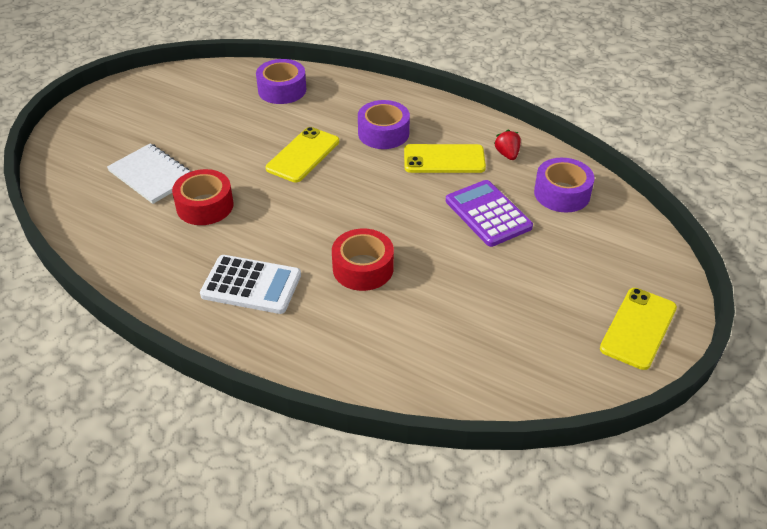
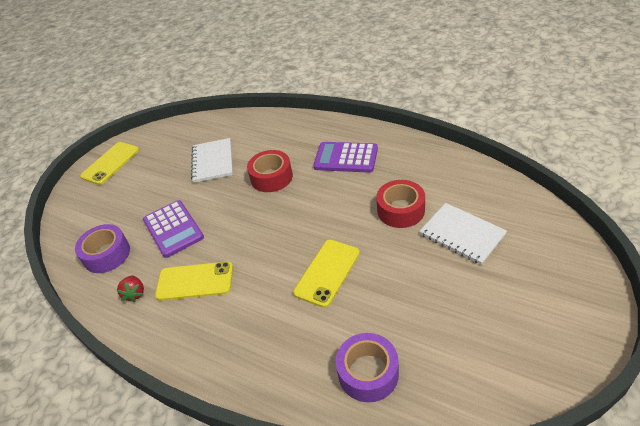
camera: 175 degrees left, 0 degrees up
(251, 285) = (346, 158): white calculator -> purple calculator
(383, 133) = (248, 310): purple tape -> none
(458, 307) = (212, 161): none -> white notebook

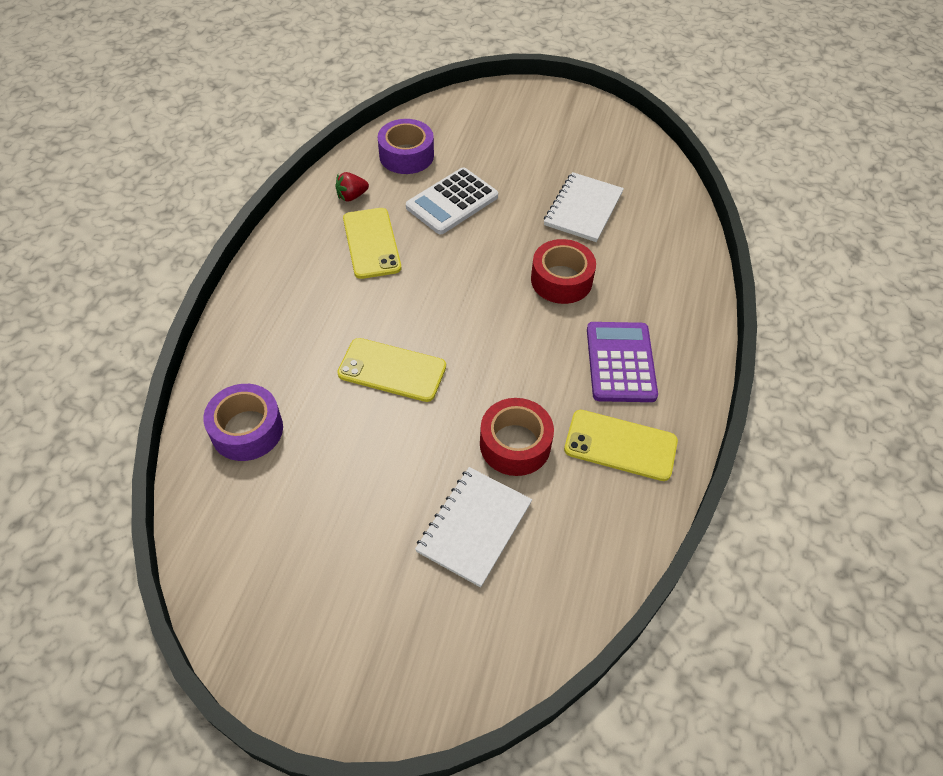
camera: 70 degrees right, 10 degrees up
(110, 163) = (560, 109): yellow phone -> yellow phone (620, 445)
(173, 229) = (452, 202): purple calculator -> white calculator
(212, 161) = (583, 209): white notebook -> white notebook turned 45 degrees counterclockwise

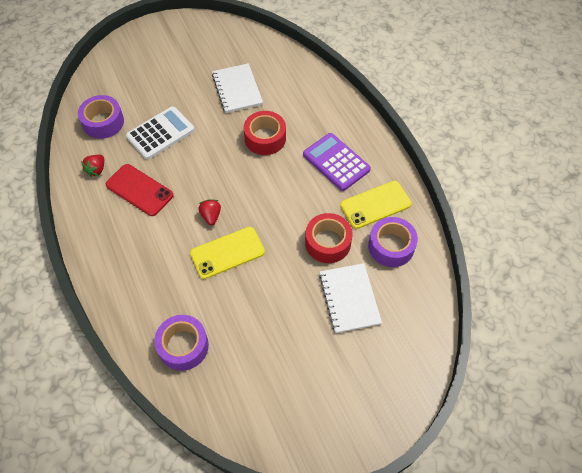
camera: 40 degrees left, 5 degrees up
(371, 243) = (139, 190): yellow phone -> red phone
(415, 320) = (211, 216): none -> red strawberry
(452, 202) = (160, 133): white calculator -> white calculator turned 135 degrees counterclockwise
(589, 508) = (391, 246): none -> purple tape

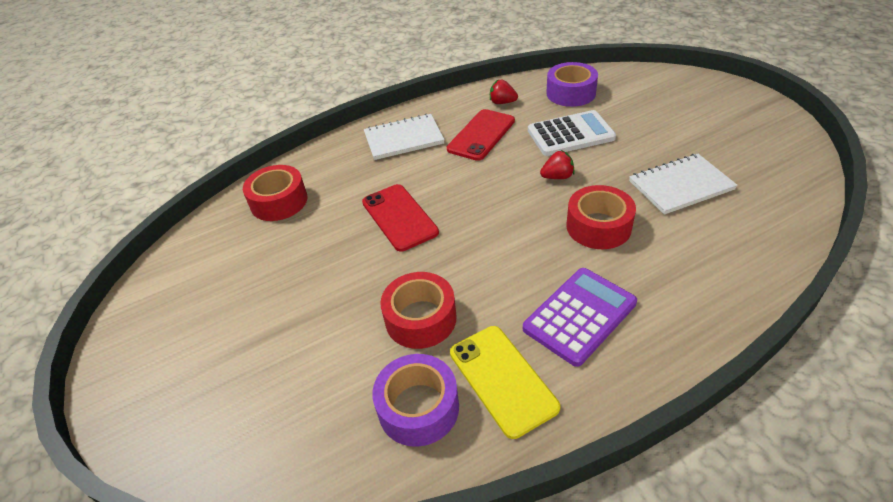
camera: 90 degrees right, 15 degrees down
(160, 133) = (570, 134): white calculator -> white calculator turned 60 degrees counterclockwise
(183, 346) = (279, 201): purple tape -> red tape
(211, 216) = (452, 195): red strawberry -> red strawberry (557, 177)
(227, 253) = (399, 217): yellow phone -> red phone
(349, 298) = (324, 354): white notebook -> white notebook (403, 138)

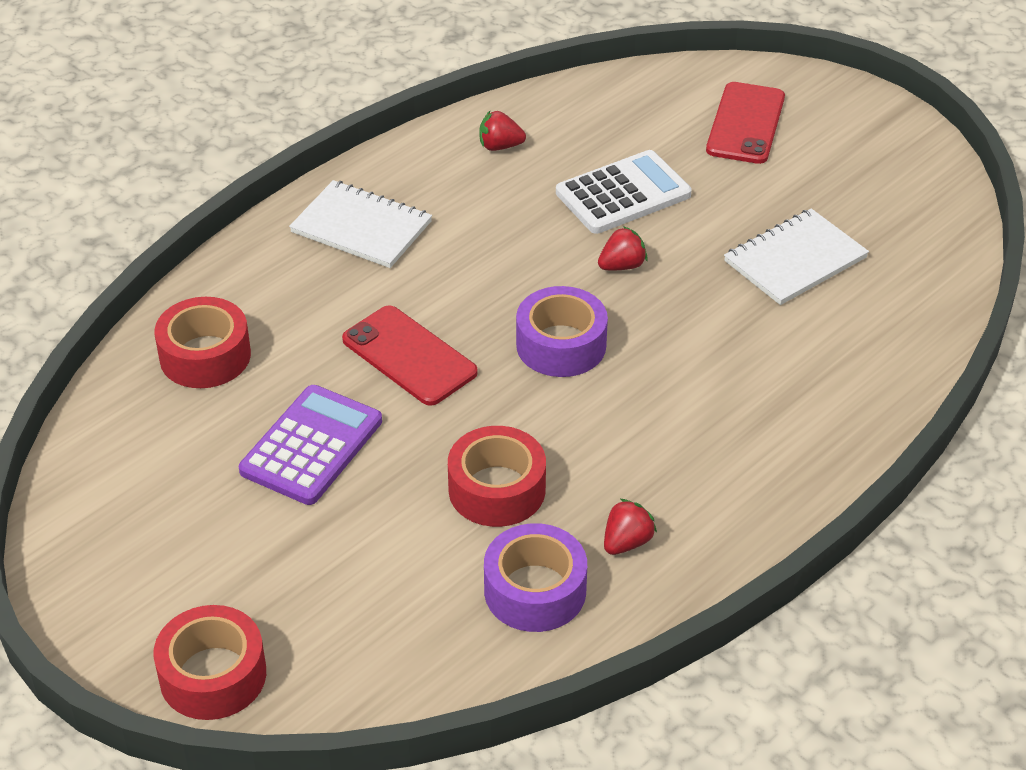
camera: 20 degrees left, 0 degrees up
(403, 138) = (361, 227): white notebook -> white notebook turned 60 degrees clockwise
(481, 135) = (485, 208): red phone -> red phone (745, 124)
(502, 379) = (626, 542): yellow phone -> red strawberry
(571, 93) = (604, 120): purple tape -> purple tape (561, 345)
(579, 316) = (700, 454): purple calculator -> purple calculator (311, 446)
(598, 226) = (697, 333): red tape -> red tape (213, 675)

